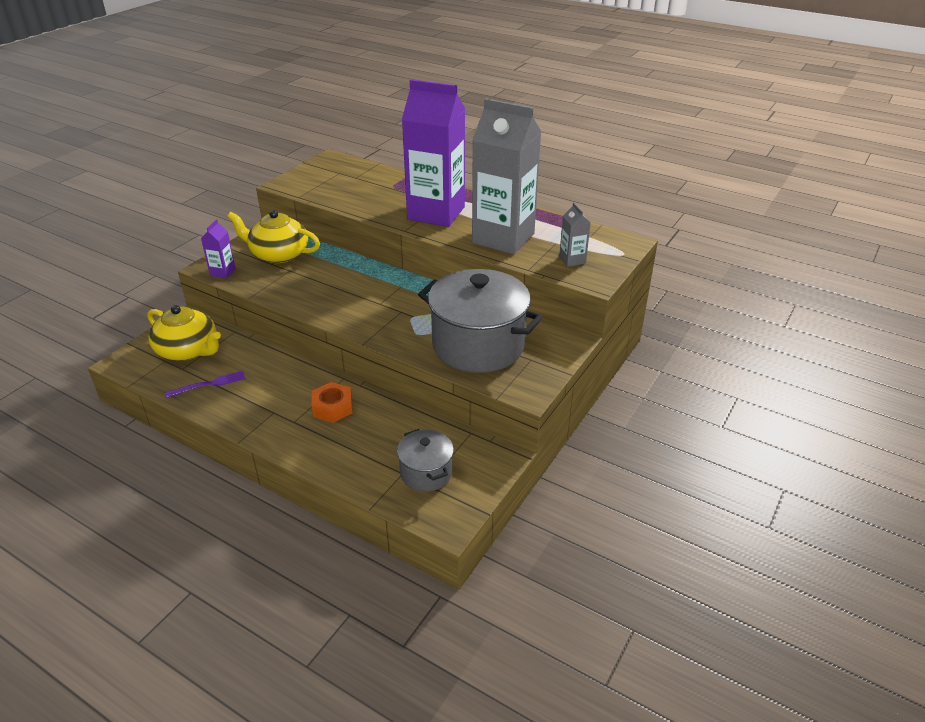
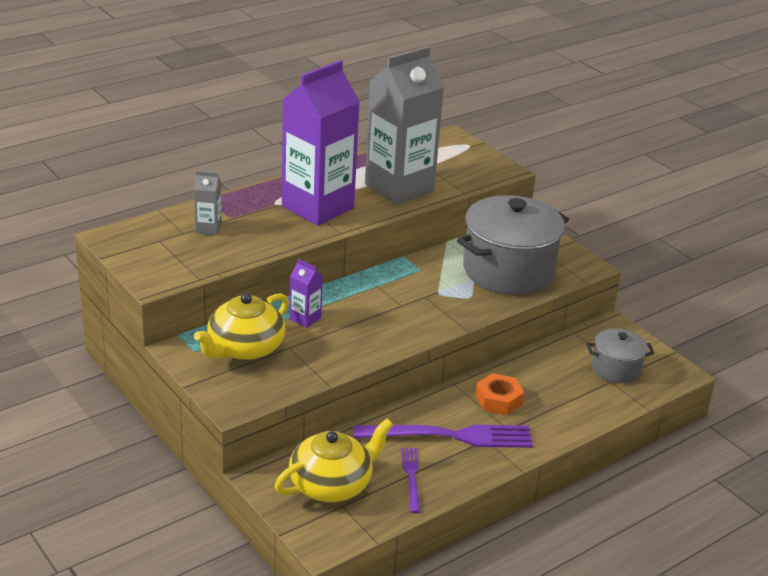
camera: 70 degrees left, 5 degrees down
(223, 272) = (255, 395): purple carton -> purple carton (305, 318)
(269, 391) = (449, 436): none -> purple fork
(572, 260) = (463, 169): grey carton -> grey carton (208, 228)

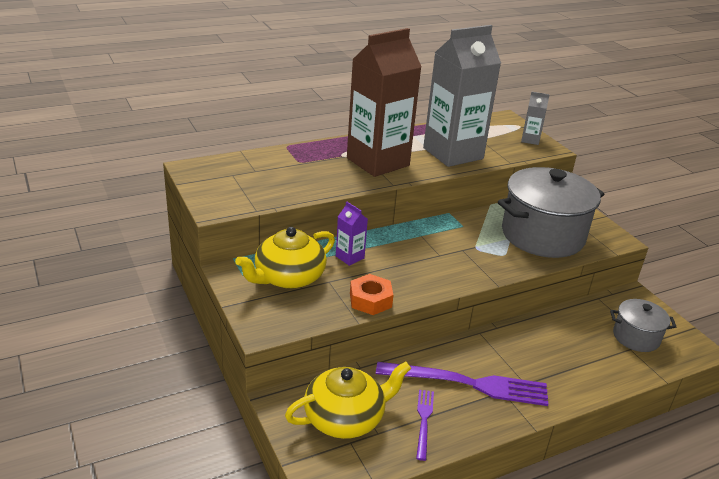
camera: 10 degrees right, 0 degrees up
(208, 228) = (278, 169): grey carton -> grey carton (530, 140)
(317, 207) = (378, 162): purple carton -> brown carton
(498, 400) = (519, 354): orange nut -> orange nut (370, 300)

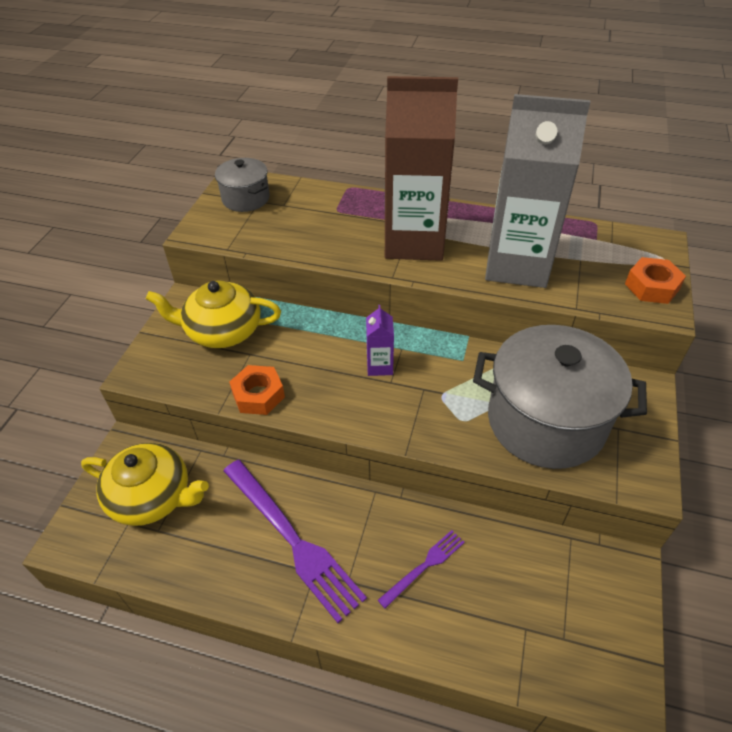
camera: 45 degrees right, 15 degrees up
(350, 257) = (300, 337): purple carton -> purple carton (379, 366)
(424, 421) = (206, 548): purple fork -> purple fork (424, 567)
(530, 140) = (651, 286): grey carton -> orange nut
(636, 337) = (554, 620): grey pot -> grey pot (246, 199)

